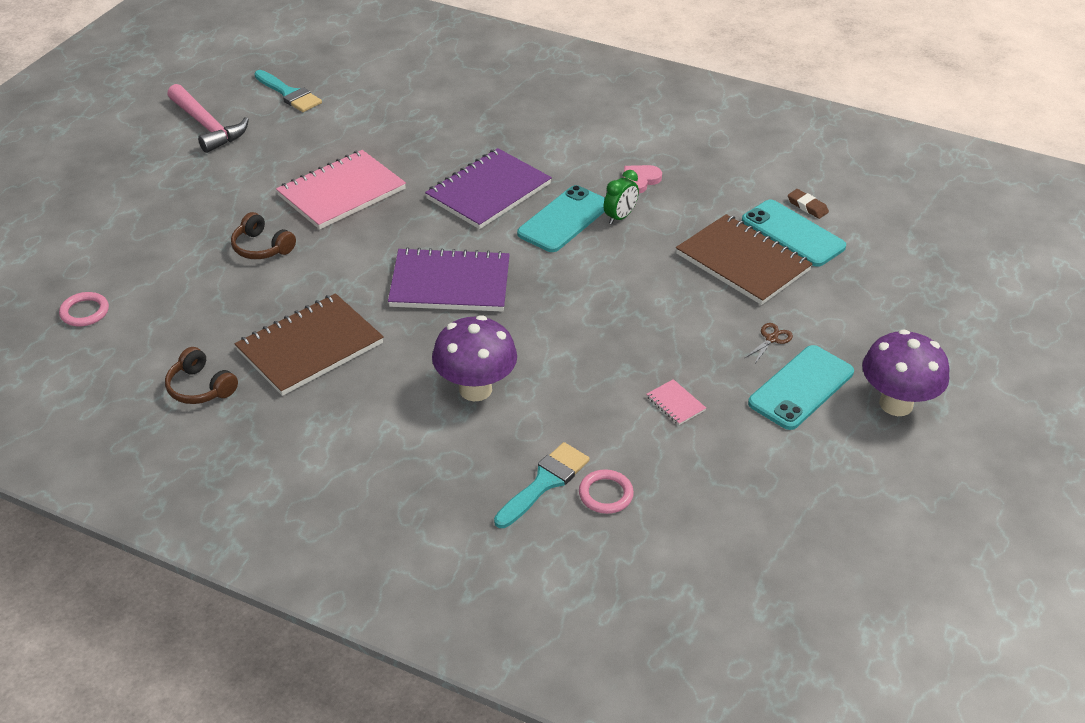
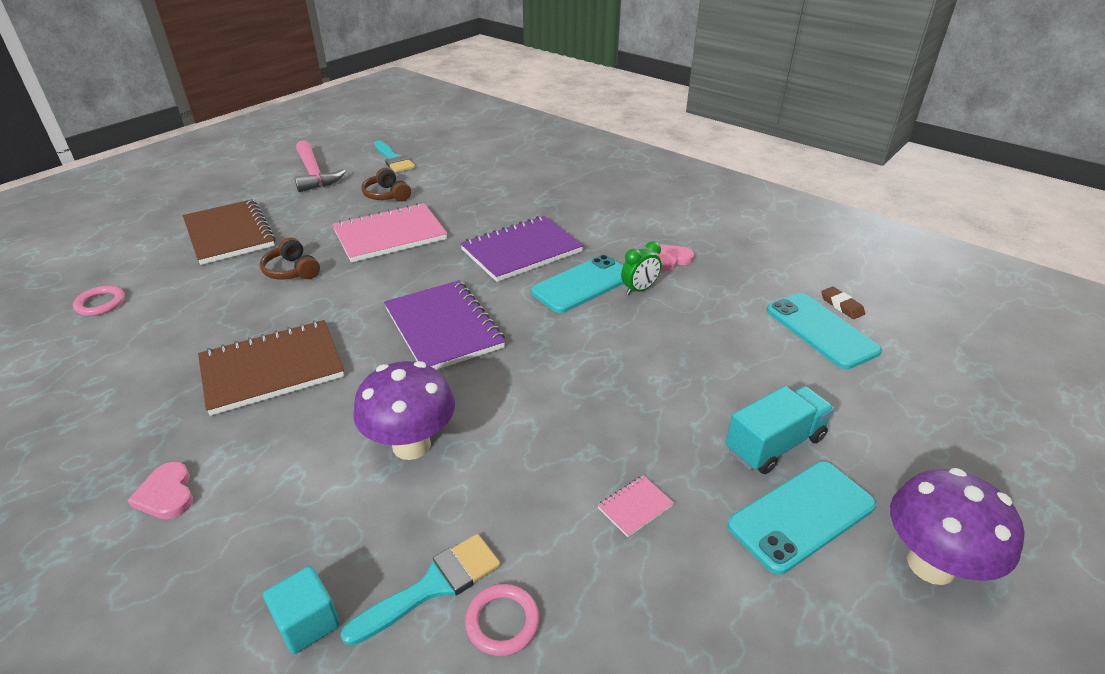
camera: 15 degrees right, 5 degrees down
(200, 388) = (141, 393): brown headphones -> brown headphones (386, 195)
(290, 461) = (166, 494): none -> pink heart
(450, 284) = (443, 328): purple notebook -> purple notebook turned 45 degrees clockwise
(464, 521) = (307, 622): none -> turquoise cube
(675, 403) = (635, 507): pink notebook -> pink notebook turned 75 degrees clockwise
(742, 262) = (758, 352): brown notebook -> brown notebook (229, 234)
(771, 339) = (774, 444): brown scissors -> turquoise truck

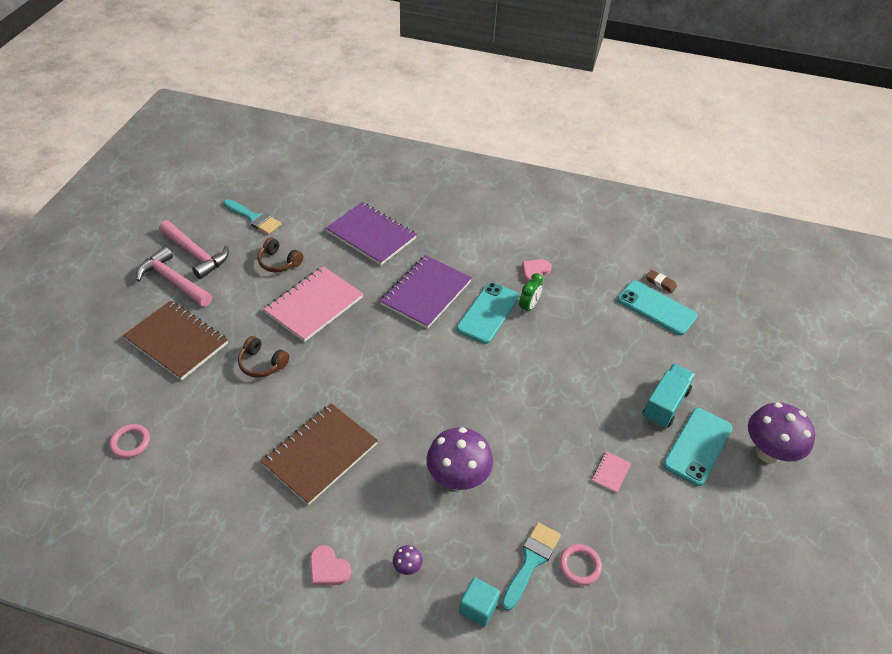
camera: 25 degrees left, 10 degrees up
(260, 529) = (407, 567): none -> purple mushroom
(274, 189) = (173, 281): none -> pink hammer
(443, 328) = (416, 381): purple notebook -> purple notebook (371, 235)

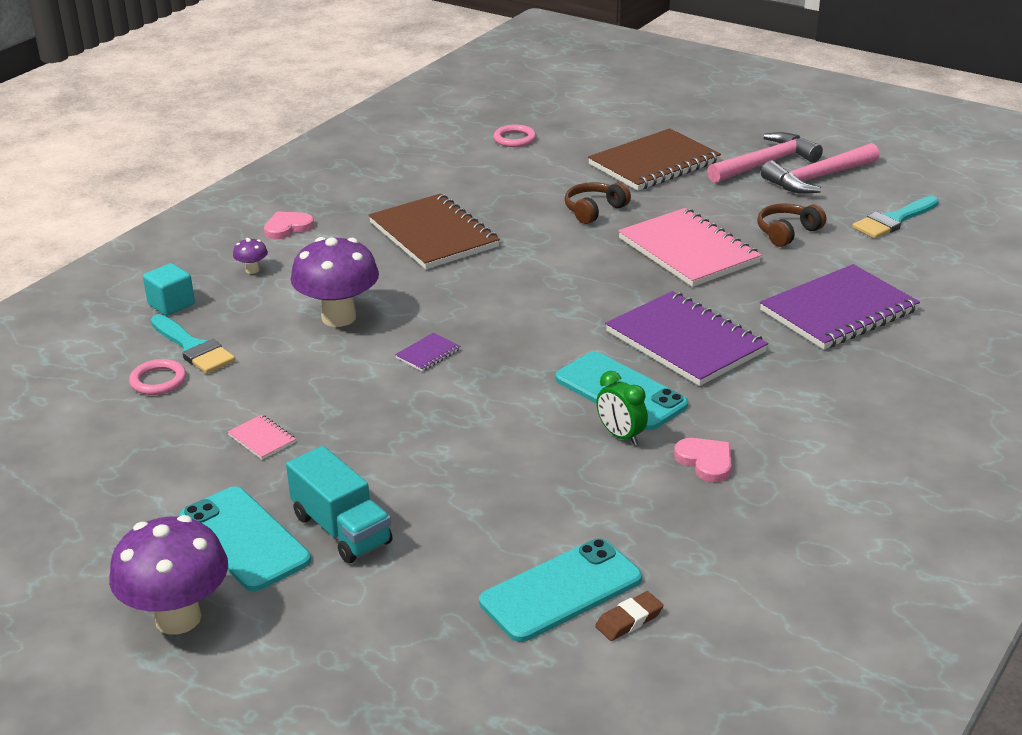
camera: 110 degrees right, 15 degrees down
(484, 412) = (428, 354): none -> purple notebook

